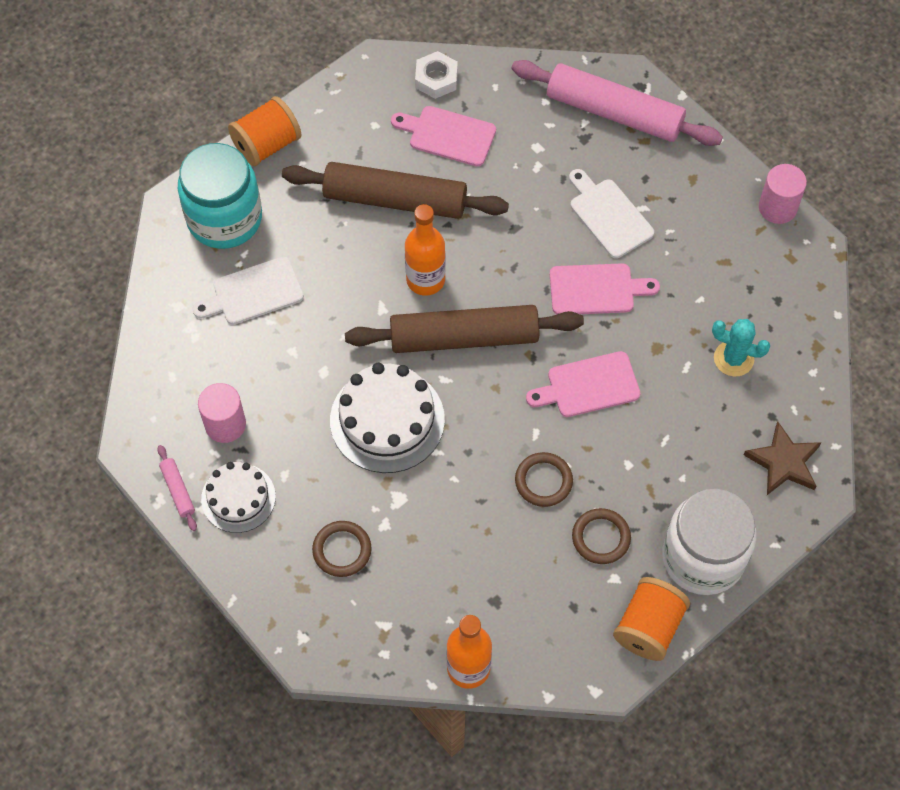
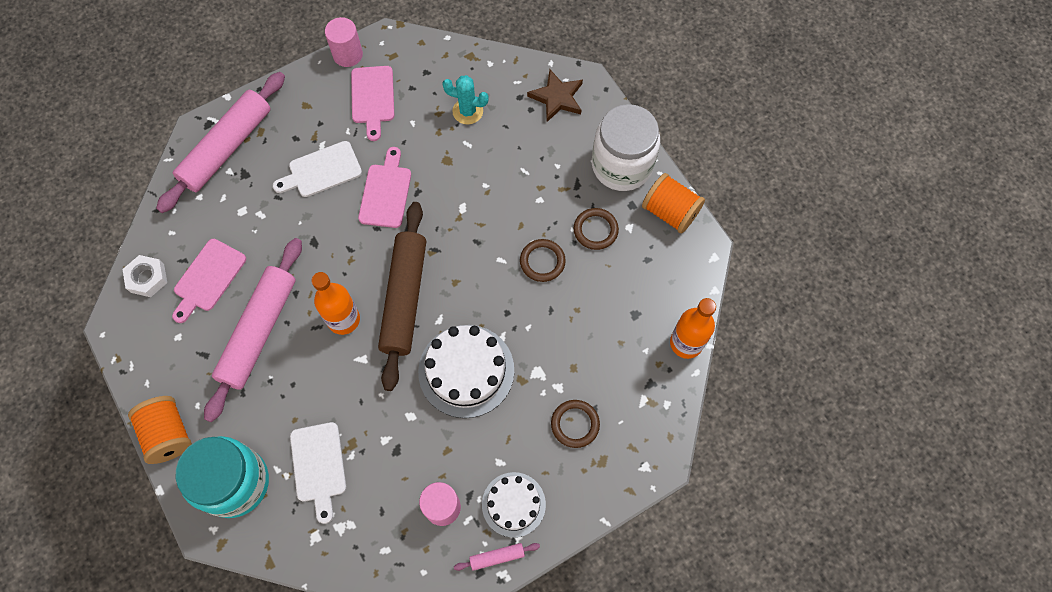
camera: 80 degrees left, 5 degrees up
(395, 200) = (259, 332): brown rolling pin -> pink rolling pin
(588, 386) = (468, 214): pink cutting board -> pink cutting board (373, 98)
(733, 359) = (467, 111): turquoise cactus -> turquoise cactus turned 75 degrees clockwise

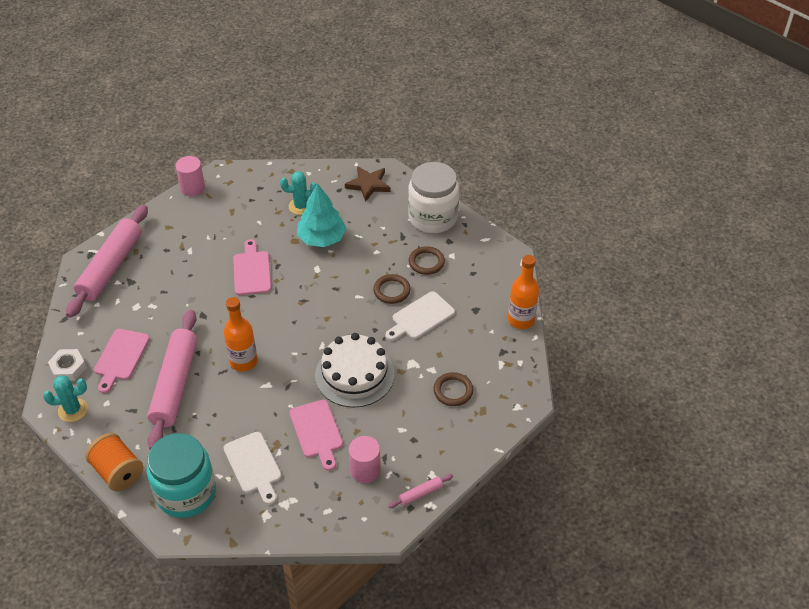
camera: 15 degrees left, 20 degrees down
(139, 337) = (73, 410): none -> turquoise cactus
(321, 171) = (194, 267): white cutting board -> white cutting board (420, 317)
(373, 98) = (222, 212): pink cutting board -> pink cutting board (317, 432)
(405, 298) = (289, 337): brown rolling pin -> none
(480, 164) = (321, 238): none -> turquoise tree
(513, 504) = (422, 455): white cake -> none
(670, 212) = (479, 239): orange spool -> none

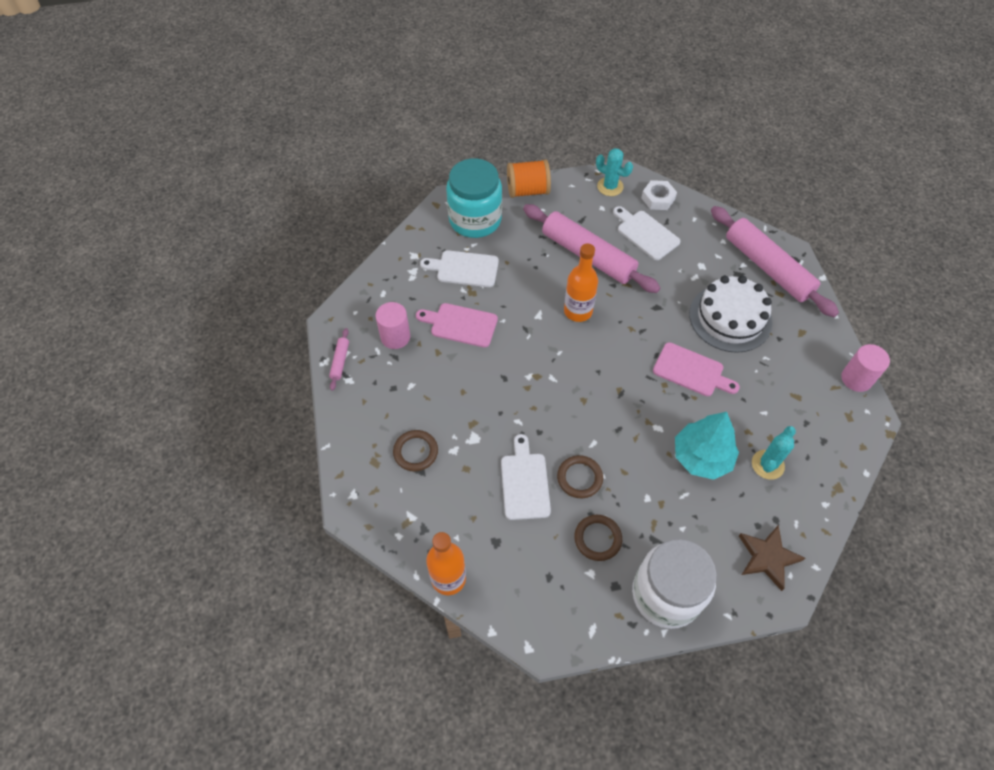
camera: 125 degrees right, 10 degrees up
(73, 410) = (610, 187): turquoise cactus -> turquoise cactus turned 75 degrees counterclockwise
(121, 357) = (645, 233): pink cutting board -> white cutting board
(354, 374) = (498, 384): white cake -> white cake (730, 318)

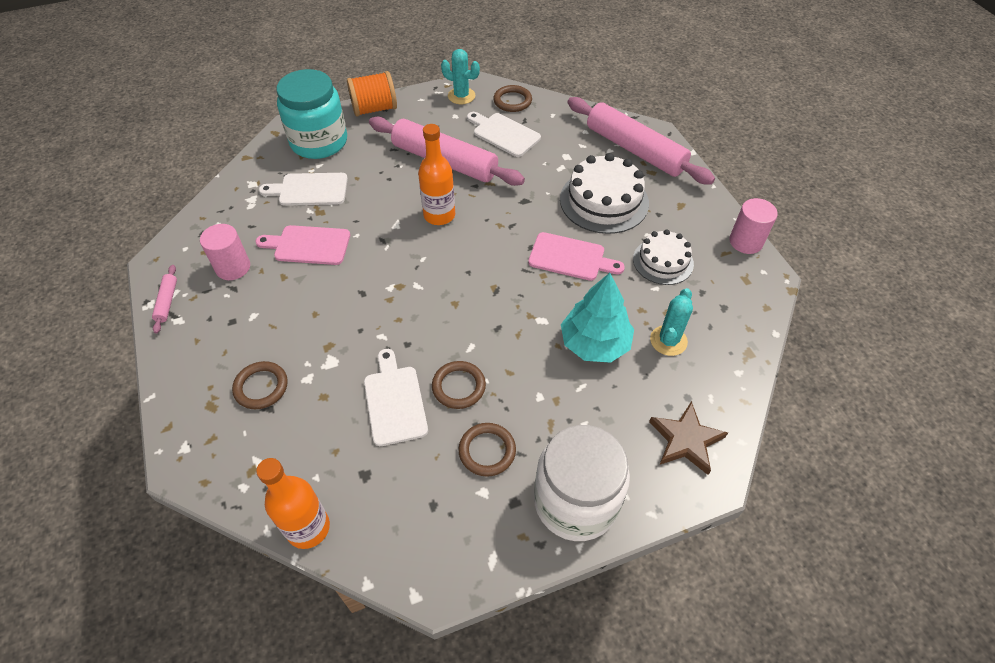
camera: 10 degrees left, 5 degrees down
(658, 198) = (512, 101): white nut -> brown ring
(775, 387) = (663, 261): none -> white cake

